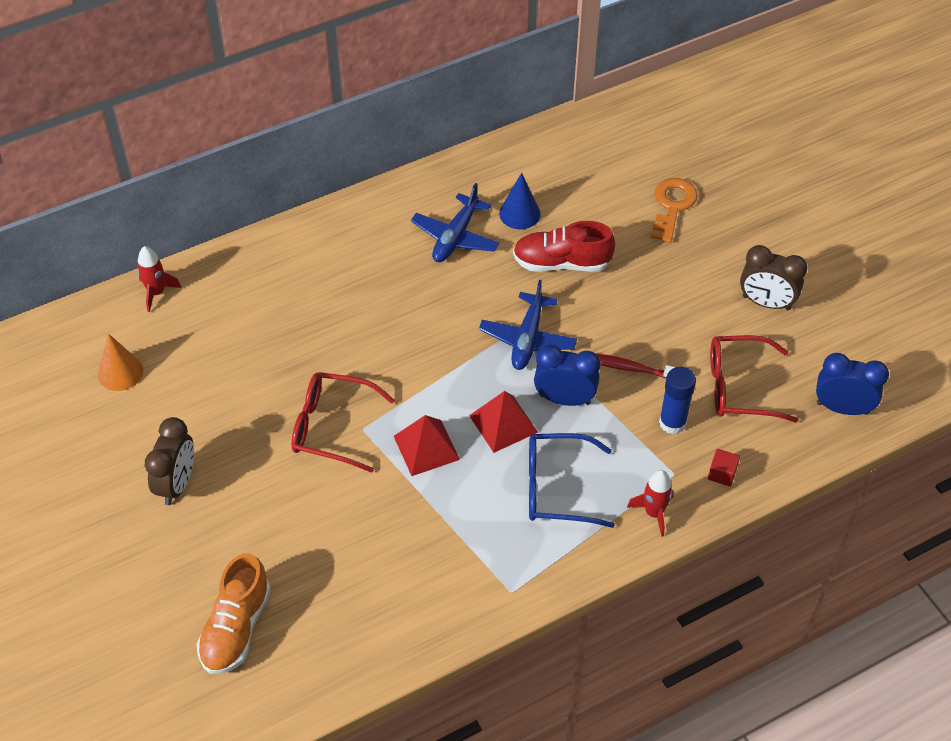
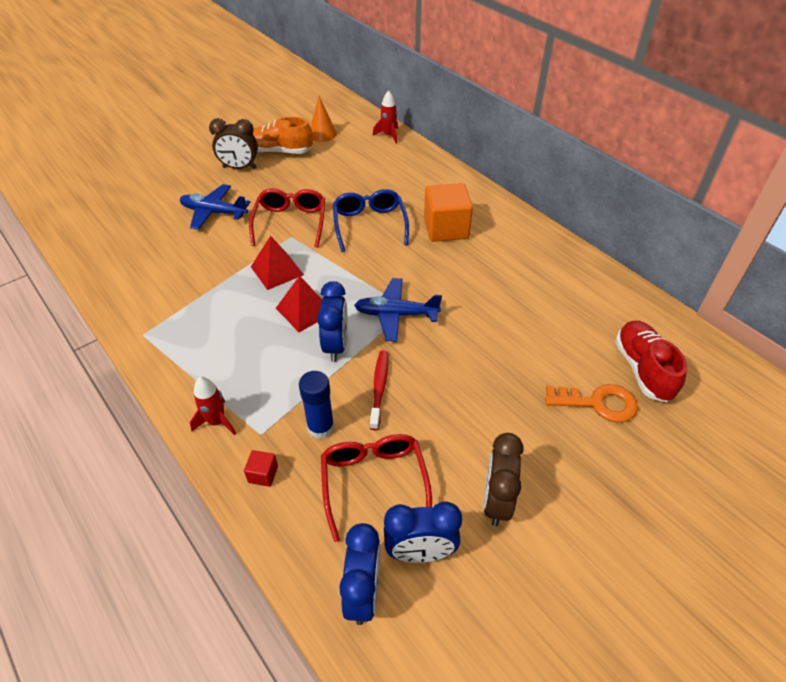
camera: 80 degrees right, 5 degrees down
(236, 628) = (130, 207): orange shoe -> orange shoe (279, 151)
(390, 267) = (446, 228): none -> orange cube
(455, 237) = (491, 258): blue plane -> blue plane (214, 212)
(519, 213) = (535, 293): blue cone -> none
(556, 488) = (242, 351): blue glasses -> blue glasses (369, 224)
(561, 263) = (489, 327): red shoe -> red shoe (643, 369)
(809, 364) = (420, 552): none -> blue clock

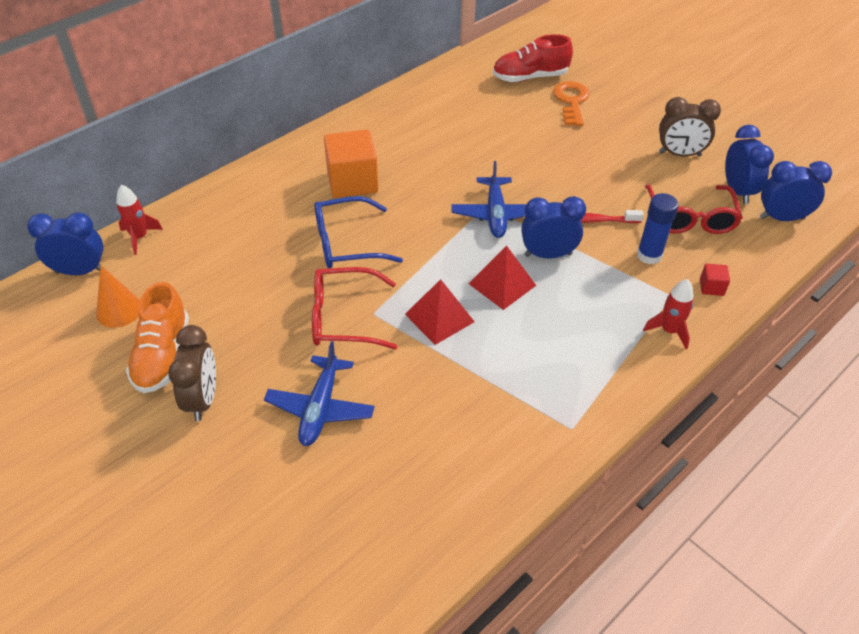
camera: 95 degrees left, 0 degrees up
(360, 118) = (80, 271): none -> blue clock
(374, 482) = (690, 218): red glasses -> red glasses turned 75 degrees counterclockwise

